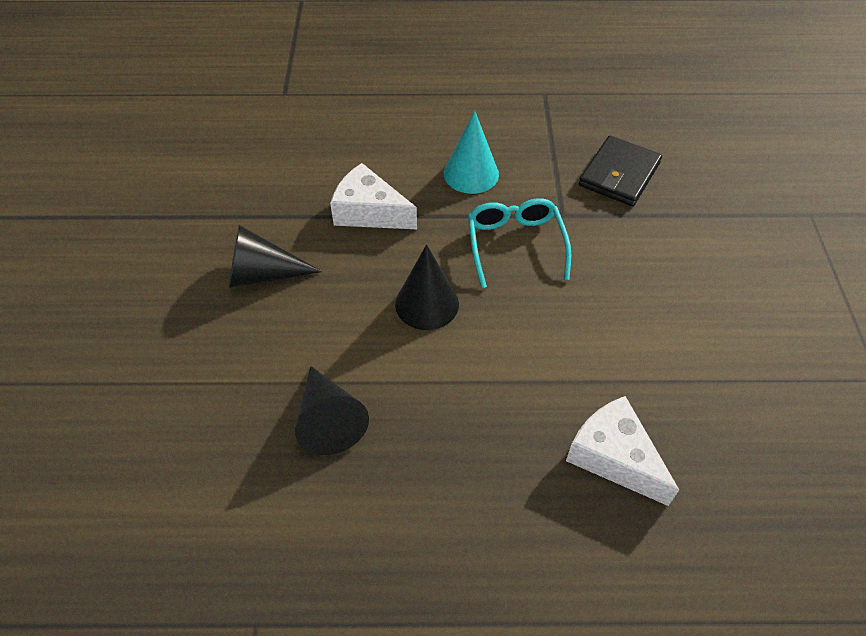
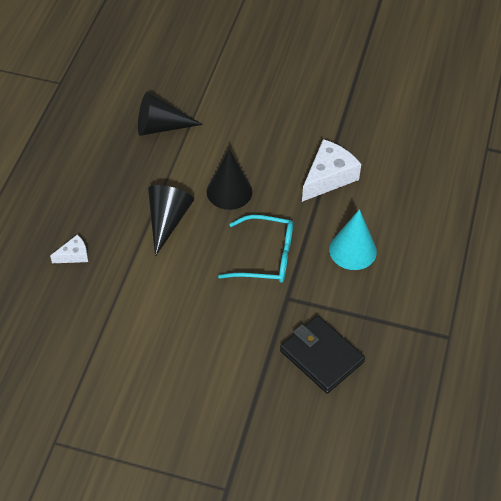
camera: 105 degrees right, 0 degrees up
(262, 274) = (287, 111): black cone -> black cone (167, 220)
(613, 457) = (74, 255): white cheese -> white cheese, size x0.52

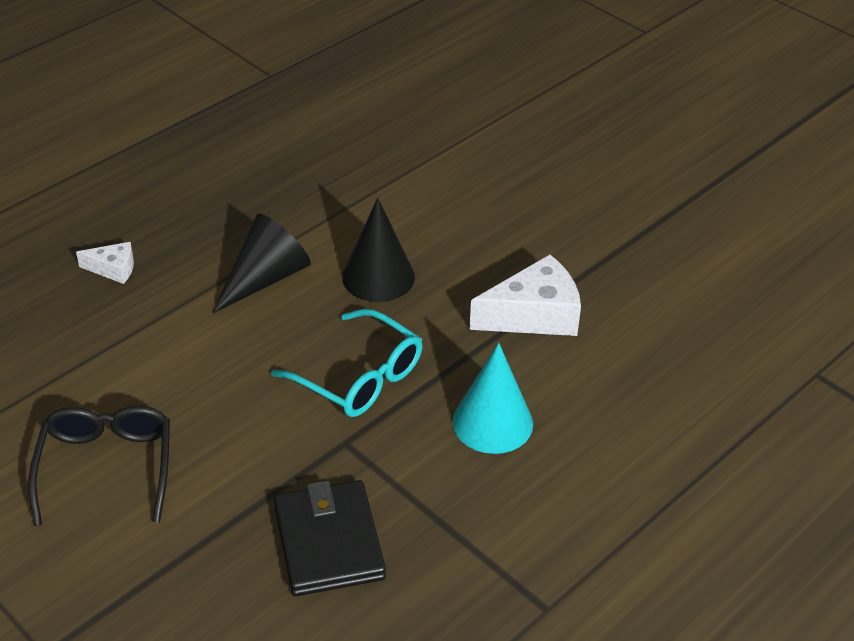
camera: 30 degrees right, 10 degrees down
(160, 126) = (353, 167): black cone -> none
(173, 374) = (106, 467): none -> black glasses

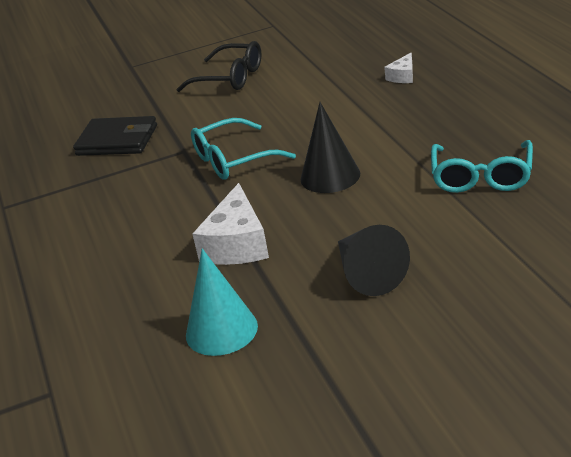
camera: 120 degrees right, 10 degrees down
(266, 278) = (358, 130): black cone -> black cone (367, 274)
(355, 167) = (481, 177): none -> turquoise glasses
(492, 422) = (150, 208): turquoise cone -> turquoise cone (221, 330)

